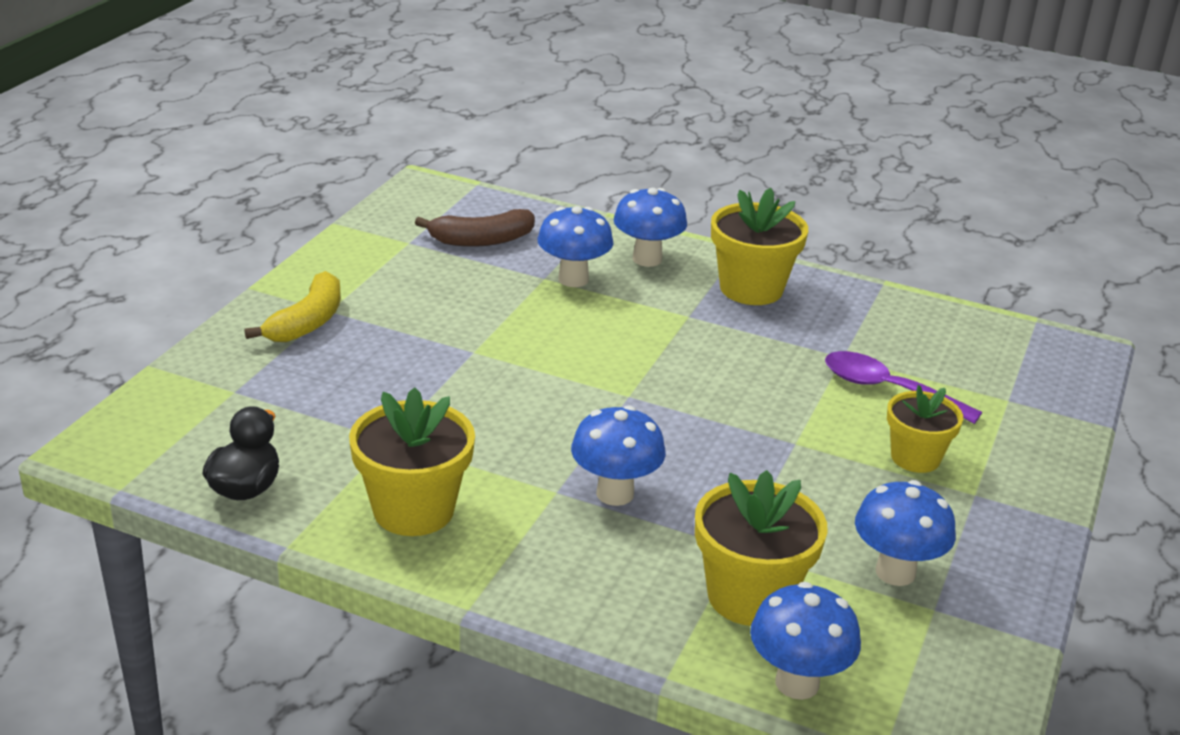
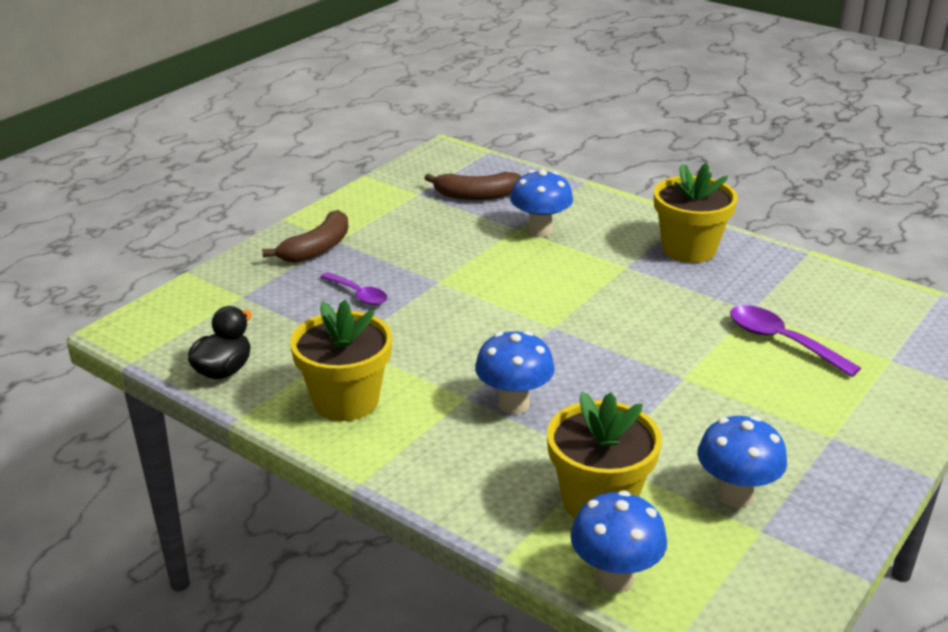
camera: 15 degrees right, 0 degrees up
(307, 322) = (317, 248): yellow banana -> brown banana
(381, 376) = (358, 294): none -> purple spoon
(647, 259) = (607, 219): blue mushroom -> none
(915, 458) = (787, 400): yellow flower pot -> none

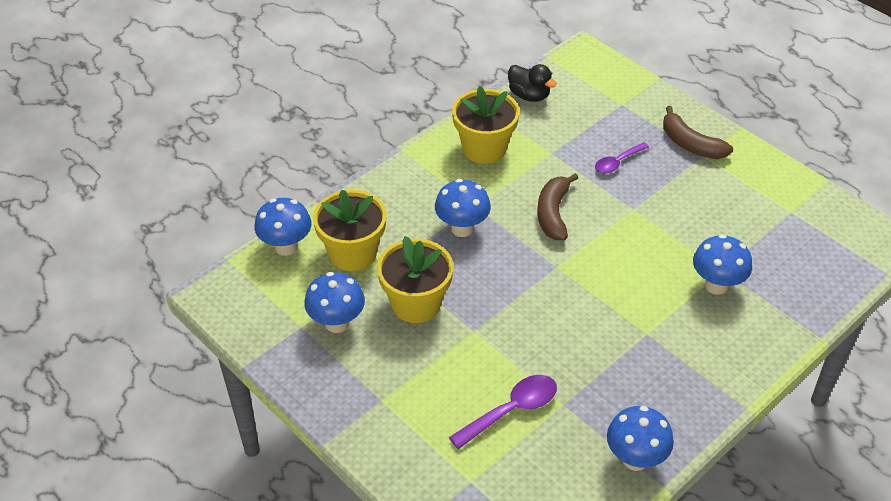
camera: 100 degrees right, 15 degrees up
(476, 195) = (787, 251): brown banana -> brown banana (553, 213)
(689, 249) = (676, 388): yellow flower pot -> yellow flower pot (416, 303)
(789, 267) = (635, 459): none -> blue mushroom

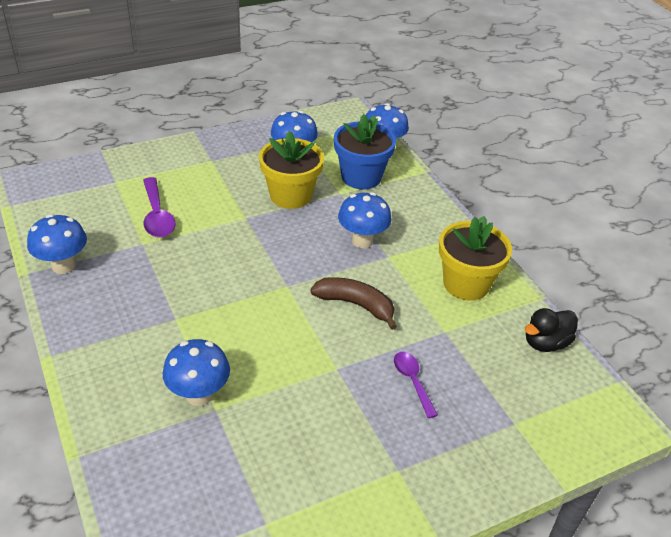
camera: 105 degrees right, 5 degrees down
(353, 253) = (361, 177): yellow flower pot -> blue flower pot
(690, 144) = (423, 466): brown banana -> none

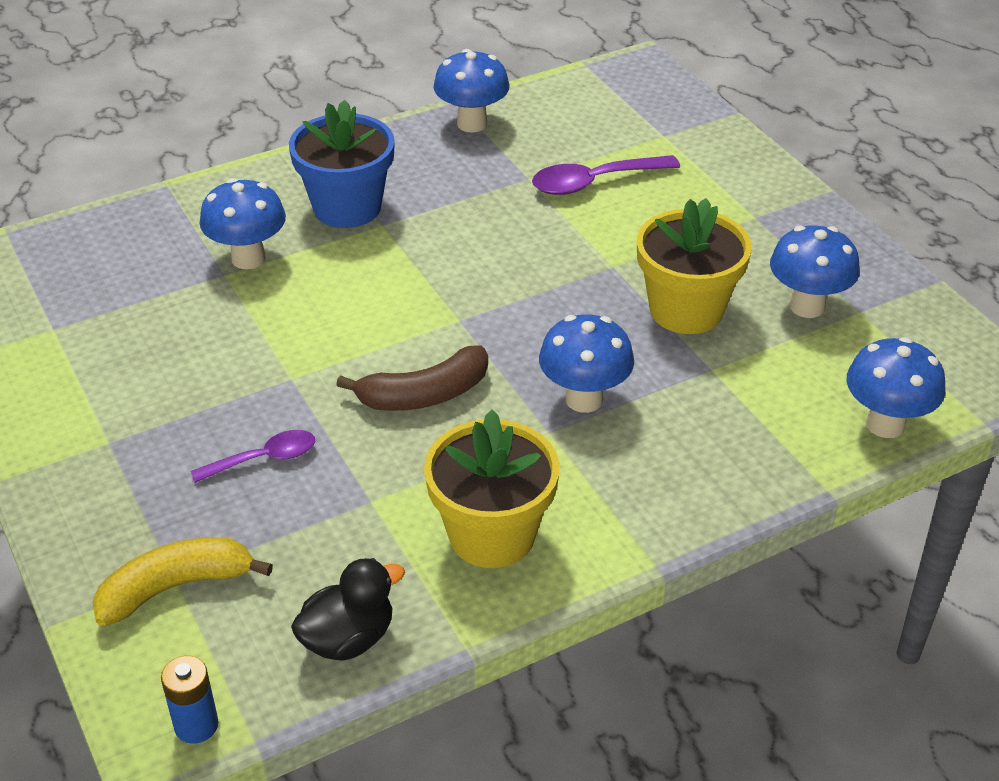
camera: 90 degrees right, 0 degrees up
(356, 305) = (424, 395): brown banana -> brown banana turned 45 degrees clockwise
(361, 177) = (773, 394): blue flower pot -> blue flower pot (347, 207)
(522, 422) = (175, 587): none -> yellow banana
(545, 343) = (348, 639): black duck -> black duck turned 90 degrees clockwise
(616, 407) = (196, 725): none -> blue battery

